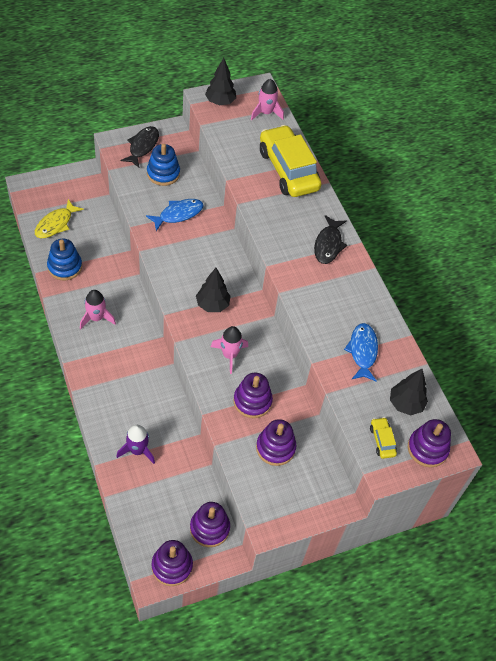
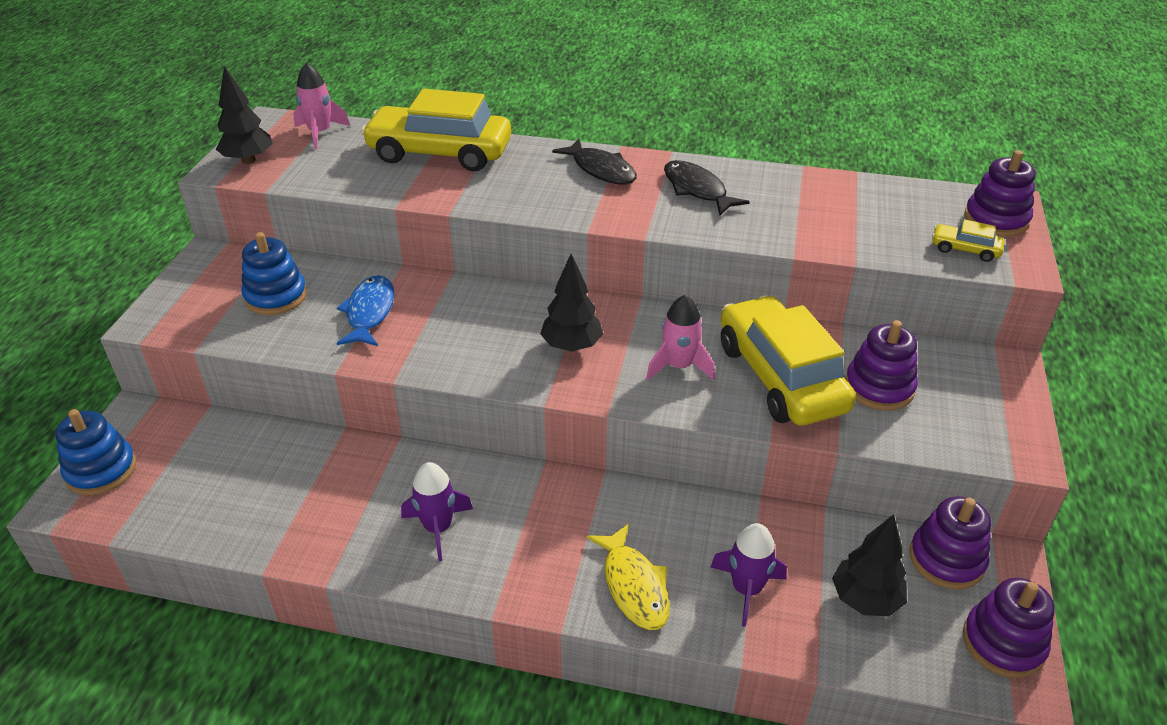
camera: 50 degrees left, 15 degrees down
(56, 224) = (192, 498): yellow fish -> yellow fish (634, 586)
(65, 267) = (293, 525): blue stacking toy -> blue stacking toy (101, 470)
(96, 318) = (438, 528): pink rocket -> purple rocket
(142, 146) = (198, 296): black fish -> black fish (697, 190)
(252, 401) = (780, 377): purple stacking toy -> yellow car
(362, 351) = (803, 210): blue fish -> none
(405, 404) = (913, 209): black tree -> black tree (865, 600)

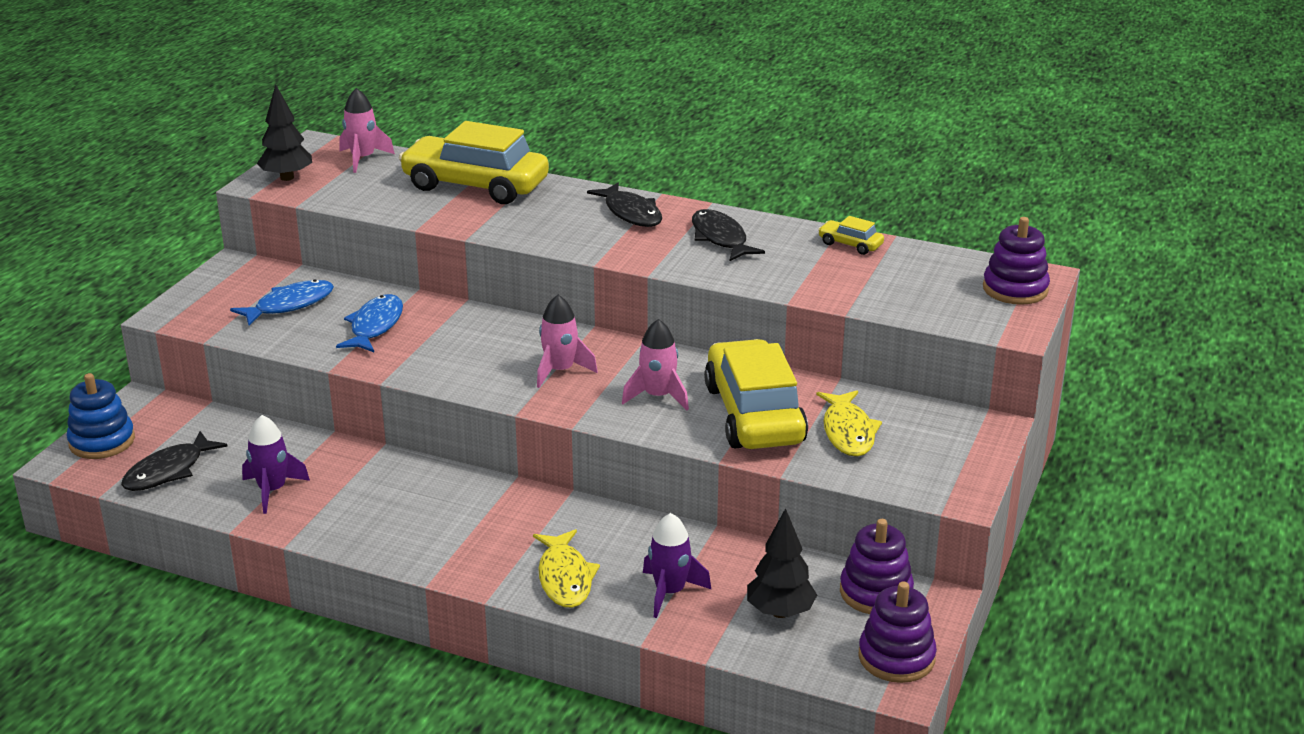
camera: 10 degrees right, 10 degrees down
(180, 500) = (168, 471): none -> black fish
(276, 296) = (289, 305): blue stacking toy -> blue fish
(438, 528) = (398, 516): purple rocket -> purple rocket (272, 490)
(572, 346) = (560, 371): black tree -> pink rocket
(879, 387) = (848, 432): purple stacking toy -> yellow fish
(965, 249) = (965, 311): yellow car -> yellow car (850, 244)

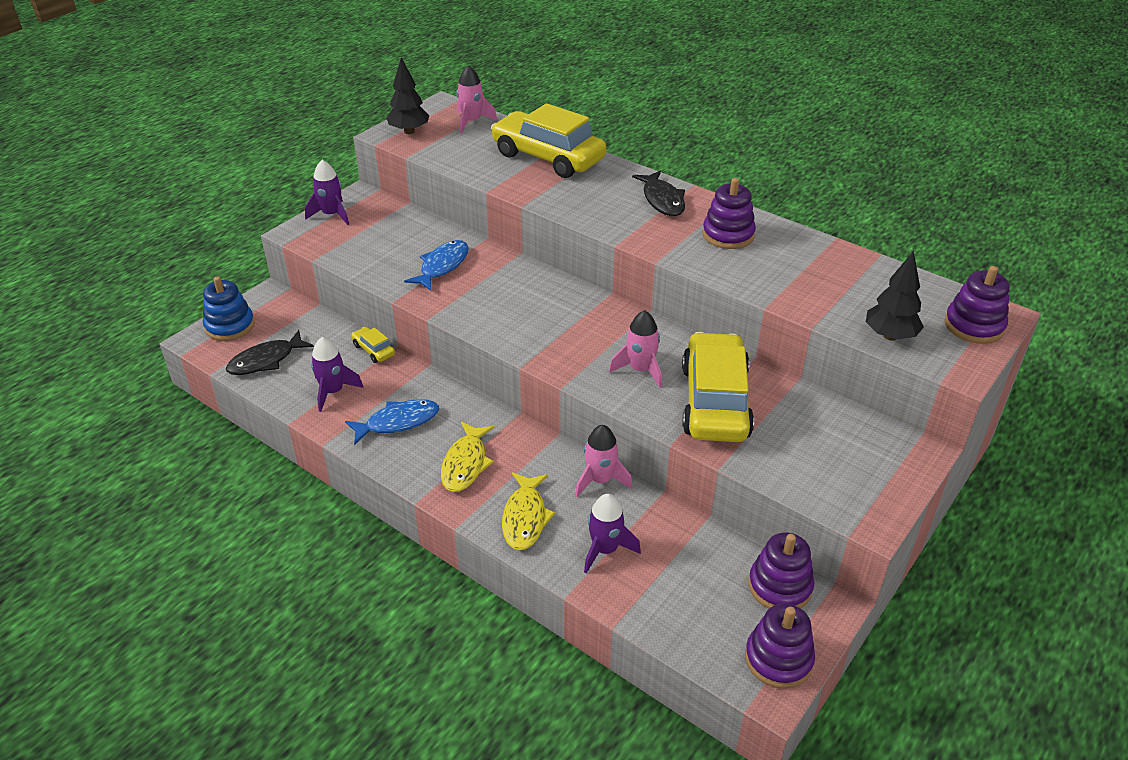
camera: 15 degrees right, 10 degrees up
(206, 290) = (331, 215): none -> purple rocket
(289, 305) = (386, 237): blue fish -> blue fish (398, 422)
(560, 371) = (570, 331): pink rocket -> pink rocket (600, 480)
(720, 238) = (728, 235): black fish -> purple stacking toy
(780, 612) = (691, 589): black tree -> black tree (890, 336)
(848, 432) = (790, 434): yellow fish -> yellow fish (466, 464)
(850, 244) = (838, 257): yellow car -> yellow car (374, 350)

